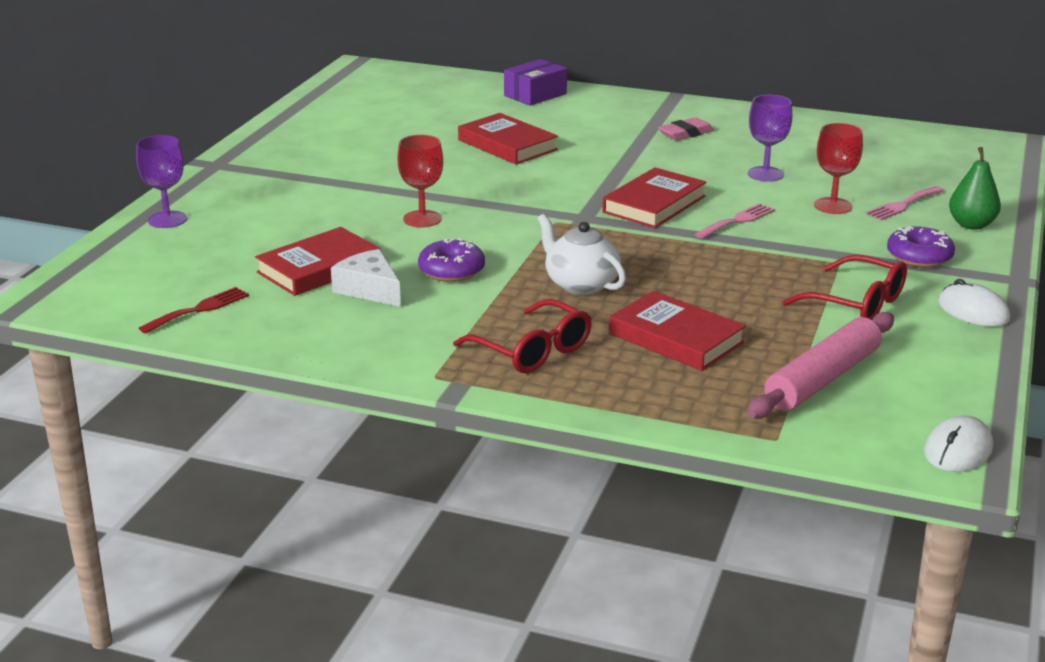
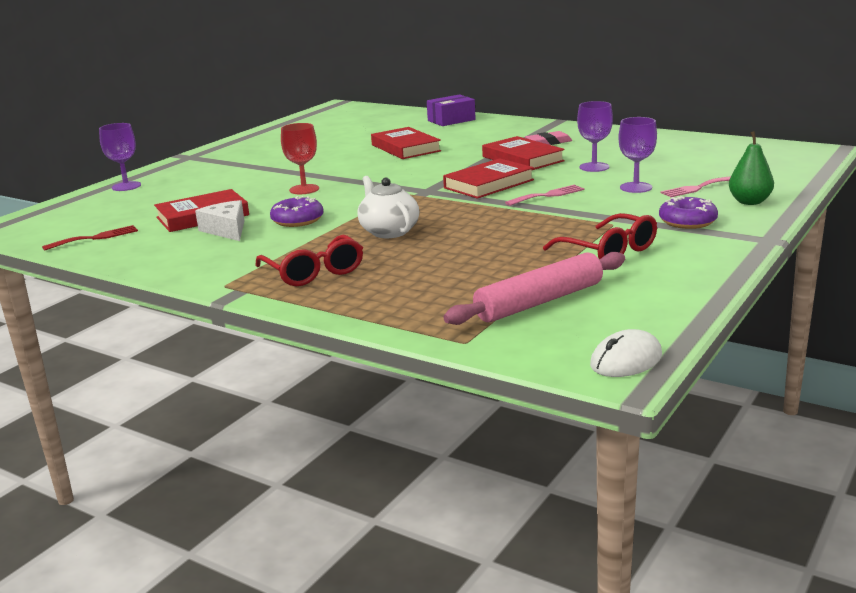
camera: 15 degrees right, 5 degrees down
(675, 338) = (436, 269): red book -> red book (522, 159)
(833, 206) = (636, 187): red goblet -> purple goblet
(973, 311) = (711, 260): white mouse -> none

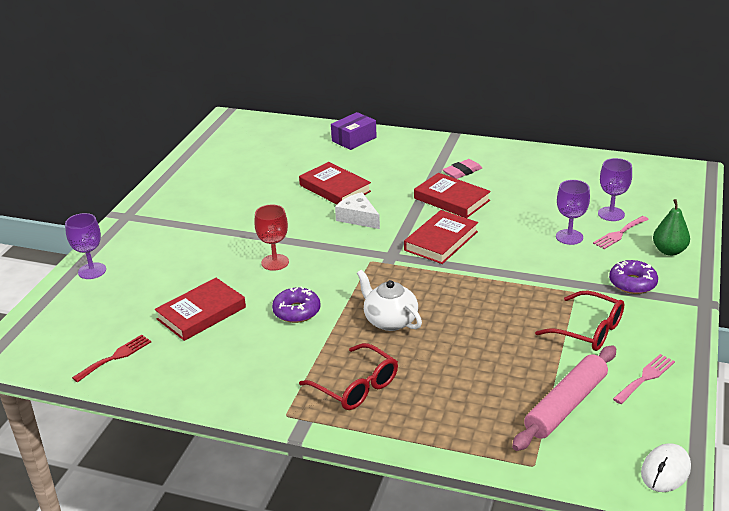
camera: 15 degrees left, 10 degrees up
(227, 230) = (238, 332): white cheese -> white cheese (358, 218)
(548, 195) = (501, 254): pink fork -> pink fork (645, 377)
(594, 167) = (520, 208): purple goblet -> purple goblet (611, 214)

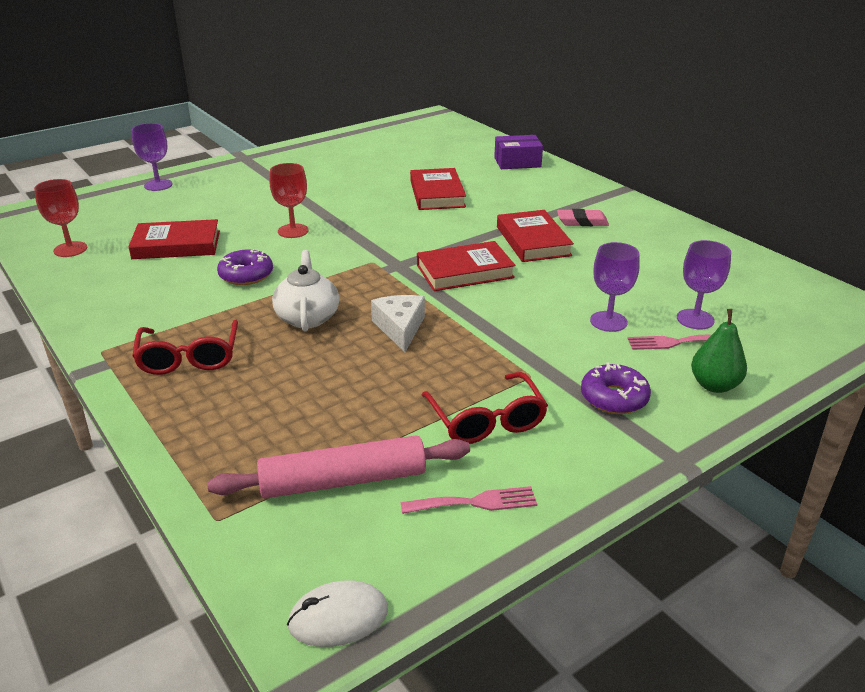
camera: 35 degrees right, 0 degrees up
(115, 357) = (70, 249): red fork -> red goblet
(358, 218) = (419, 224): white cheese -> white cheese (400, 328)

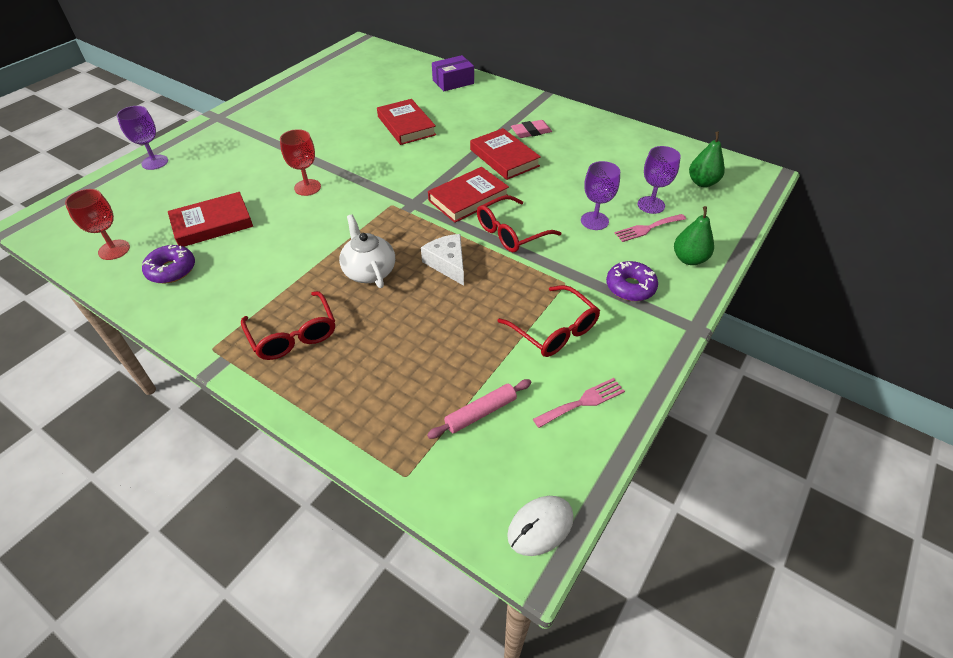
camera: 20 degrees left, 15 degrees up
(246, 275) = (293, 241): purple donut -> purple donut (171, 270)
(343, 481) = (481, 413): pink rolling pin -> pink rolling pin, size x0.60
(495, 313) = (511, 232): none -> red glasses
(783, 309) = (702, 182): none -> green pear

